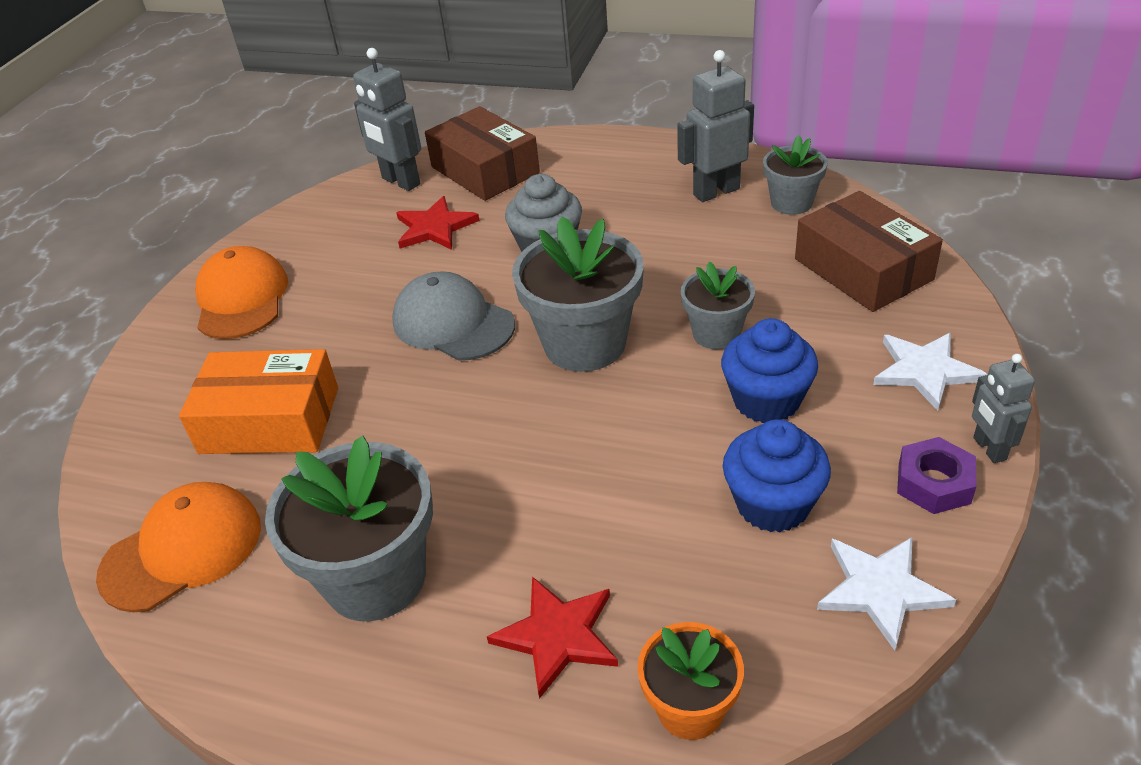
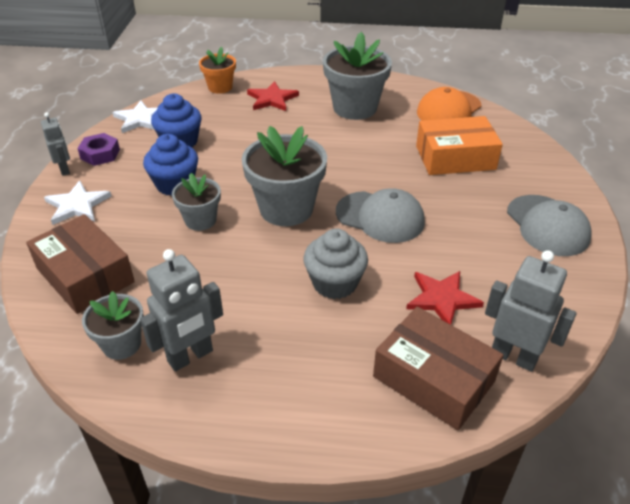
camera: 165 degrees right, 0 degrees up
(242, 299) = (547, 225): orange cap -> grey cap

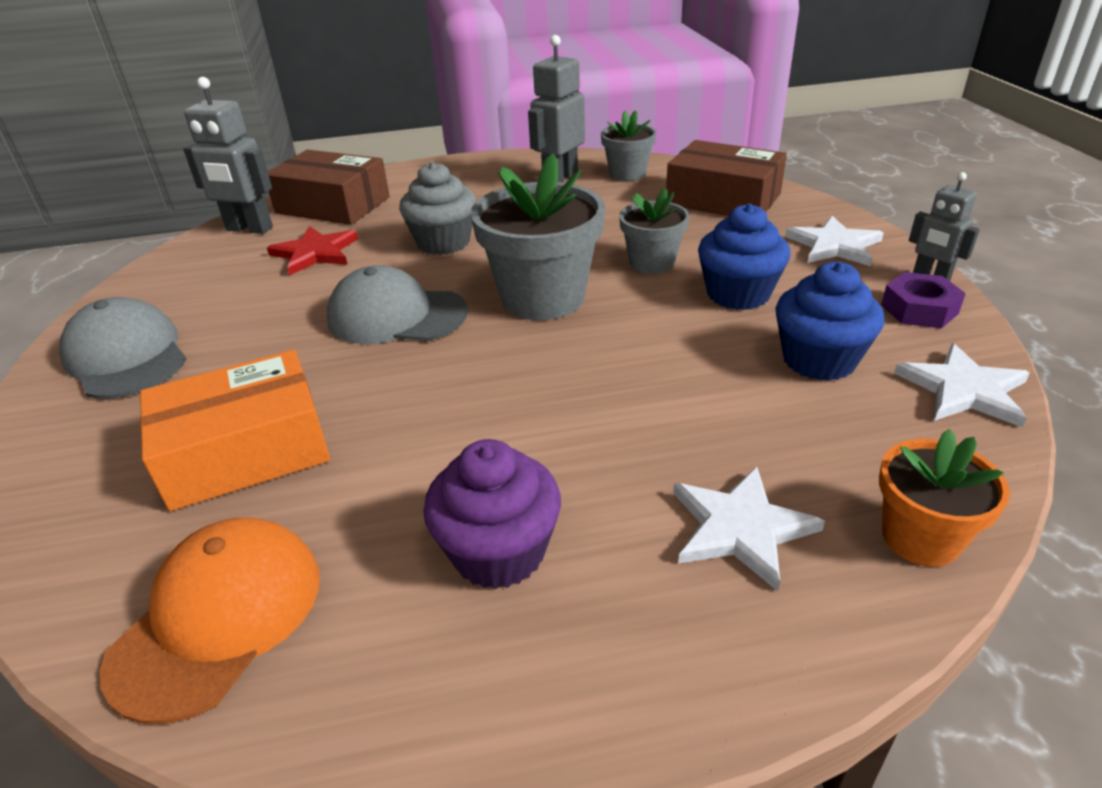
camera: 165 degrees right, 5 degrees down
(272, 99) = (740, 528): red star -> white star
(355, 108) = (499, 552): grey flower pot -> purple cupcake

